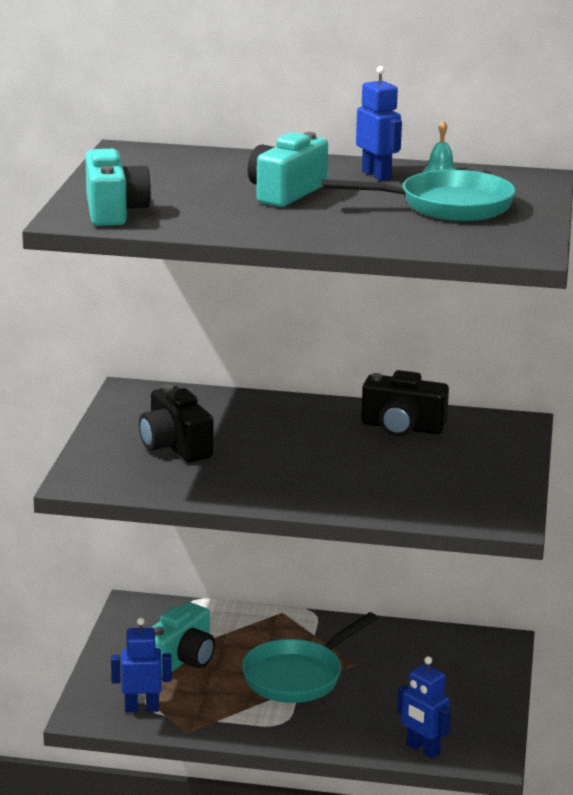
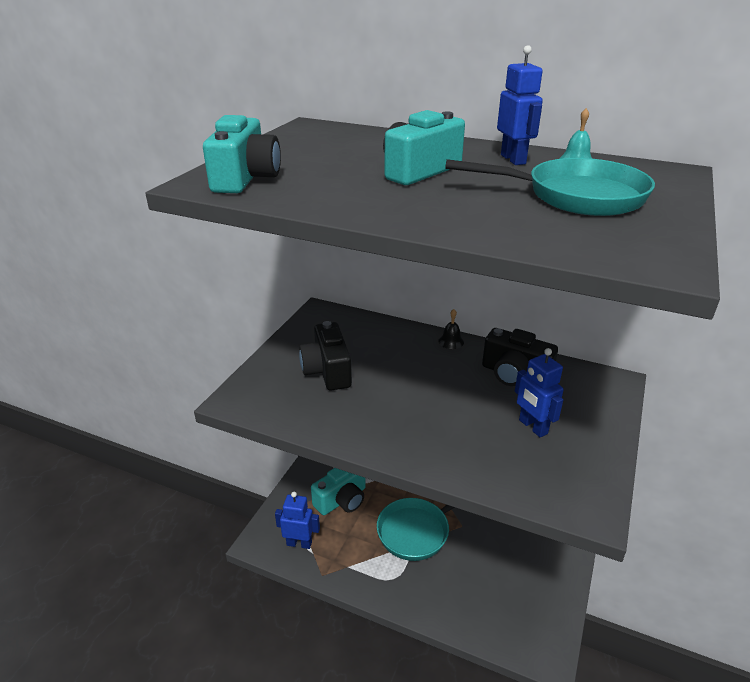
camera: 15 degrees right, 10 degrees up
(315, 404) = (451, 341): none -> black bell
(422, 749) = (494, 633): blue robot -> blue robot (532, 427)

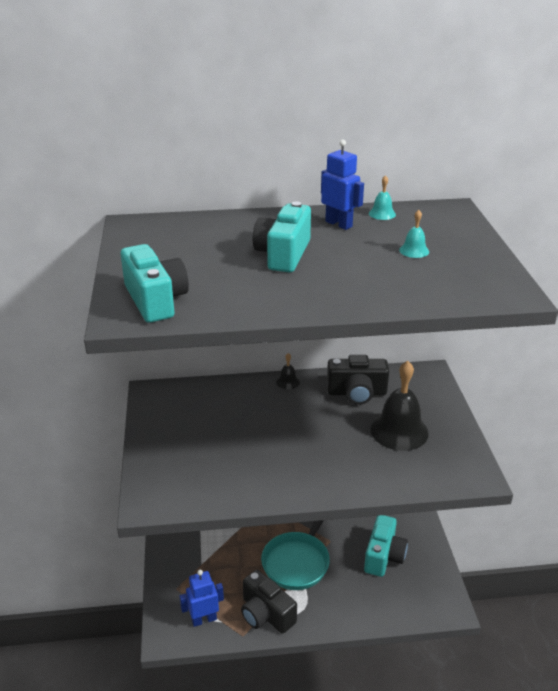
camera: 30 degrees left, 0 degrees up
(327, 371) = (206, 445): black camera -> black camera (266, 614)
(342, 500) = (215, 564): turquoise camera -> turquoise camera (384, 556)
(532, 427) = (399, 431): blue robot -> black bell
(575, 196) = (414, 250): turquoise pan -> turquoise bell

